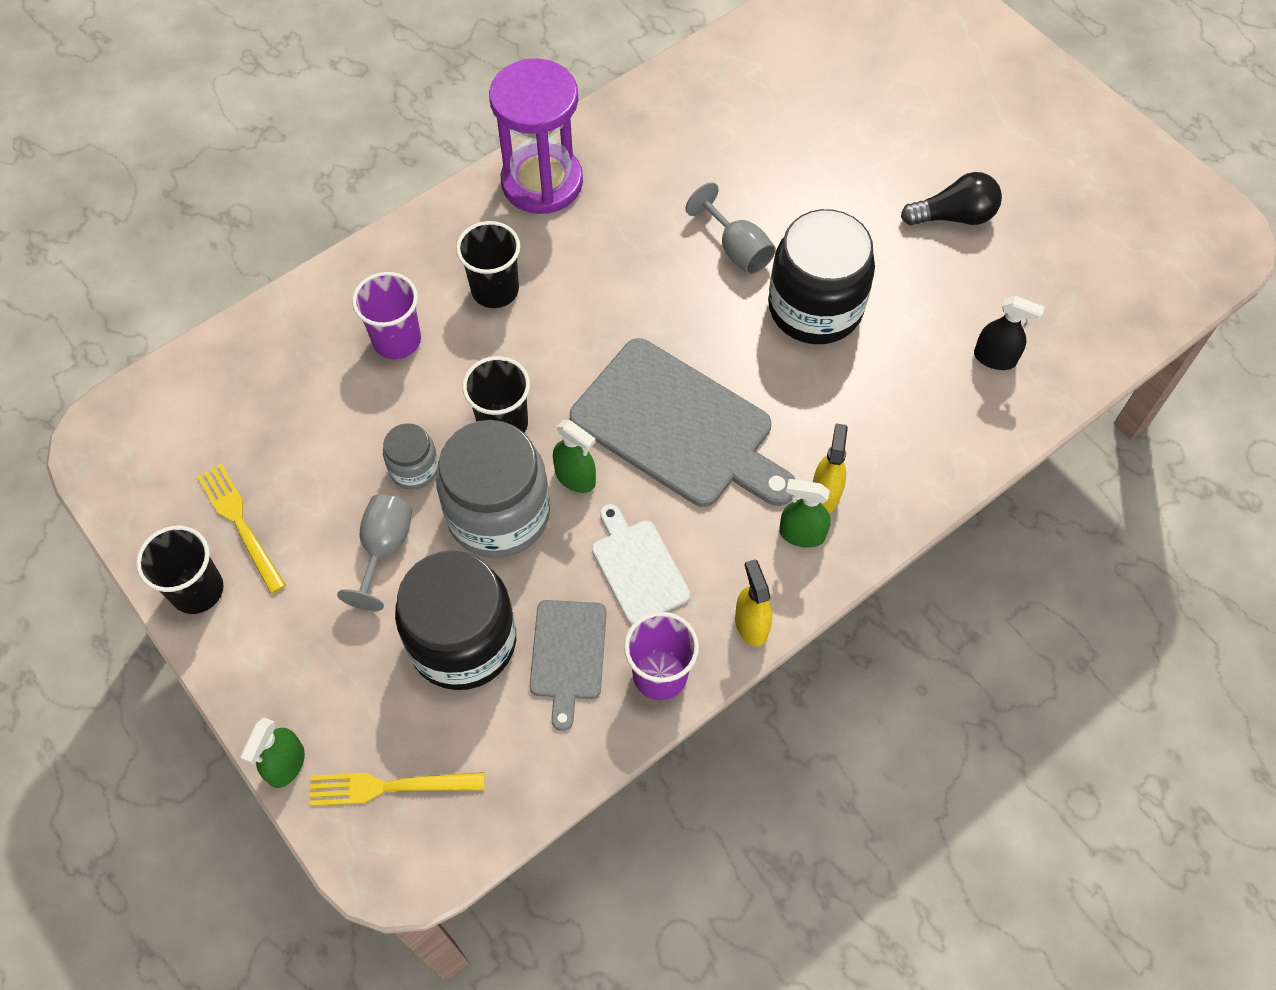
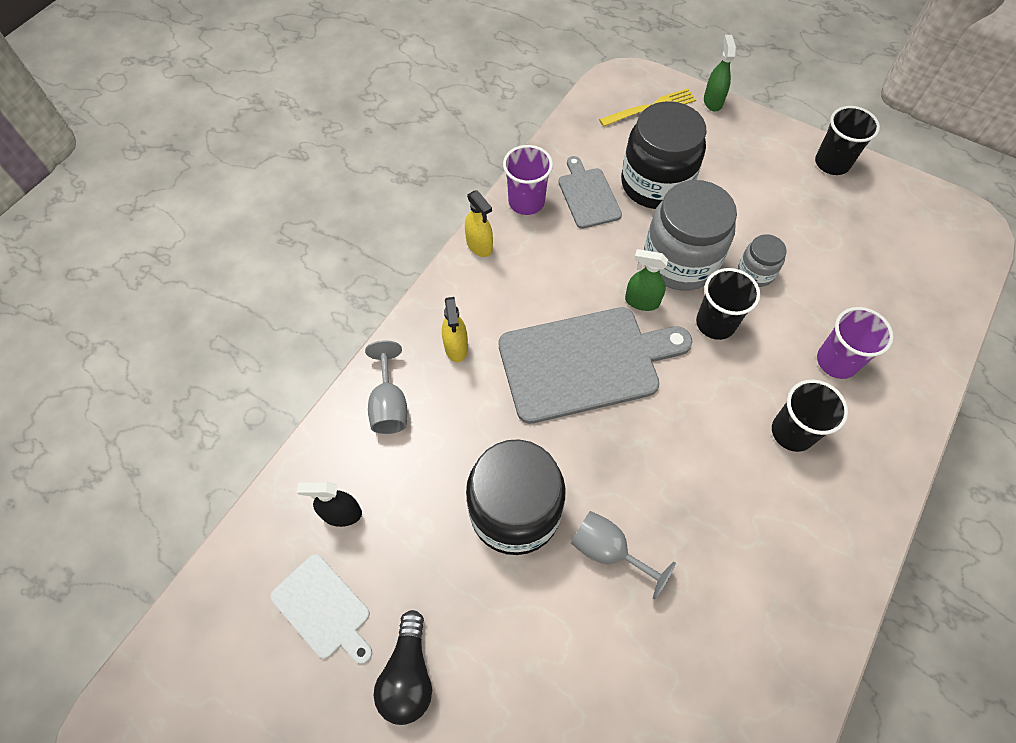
camera: 160 degrees right, 0 degrees up
(240, 523) = (839, 205): yellow fork -> none
(384, 549) = (739, 218): grey goblet -> grey goblet (389, 405)
(542, 182) = (824, 563): purple hourglass -> none
(638, 567) = (569, 257): white cutting board -> white cutting board (323, 609)
(678, 427) = (585, 363): grey cutting board -> grey cutting board turned 150 degrees clockwise
(801, 534) = (464, 313): green spray bottle -> none
(953, 216) = (408, 674): black light bulb -> black light bulb turned 60 degrees counterclockwise

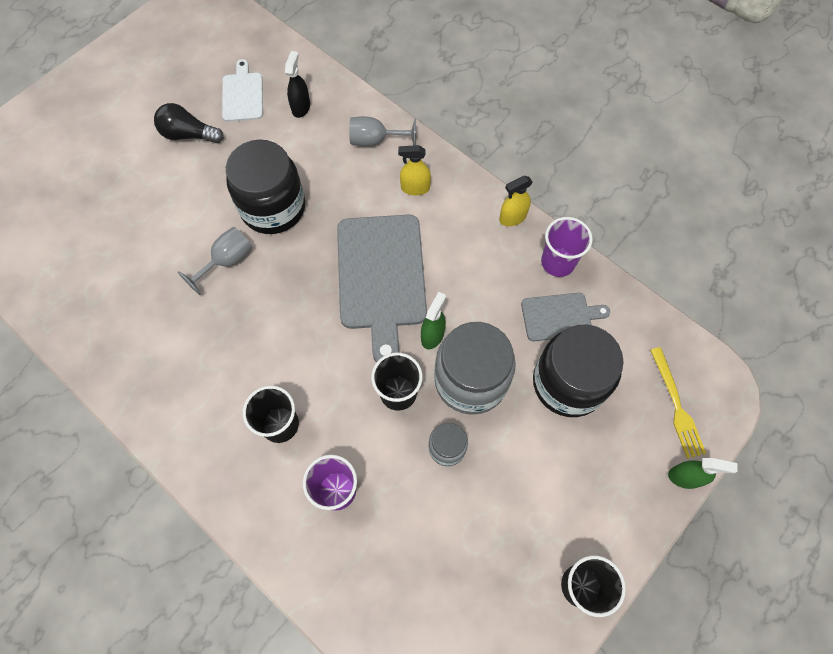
camera: 100 degrees right, 5 degrees up
(323, 609) = (242, 95): white cutting board -> white cutting board turned 120 degrees clockwise

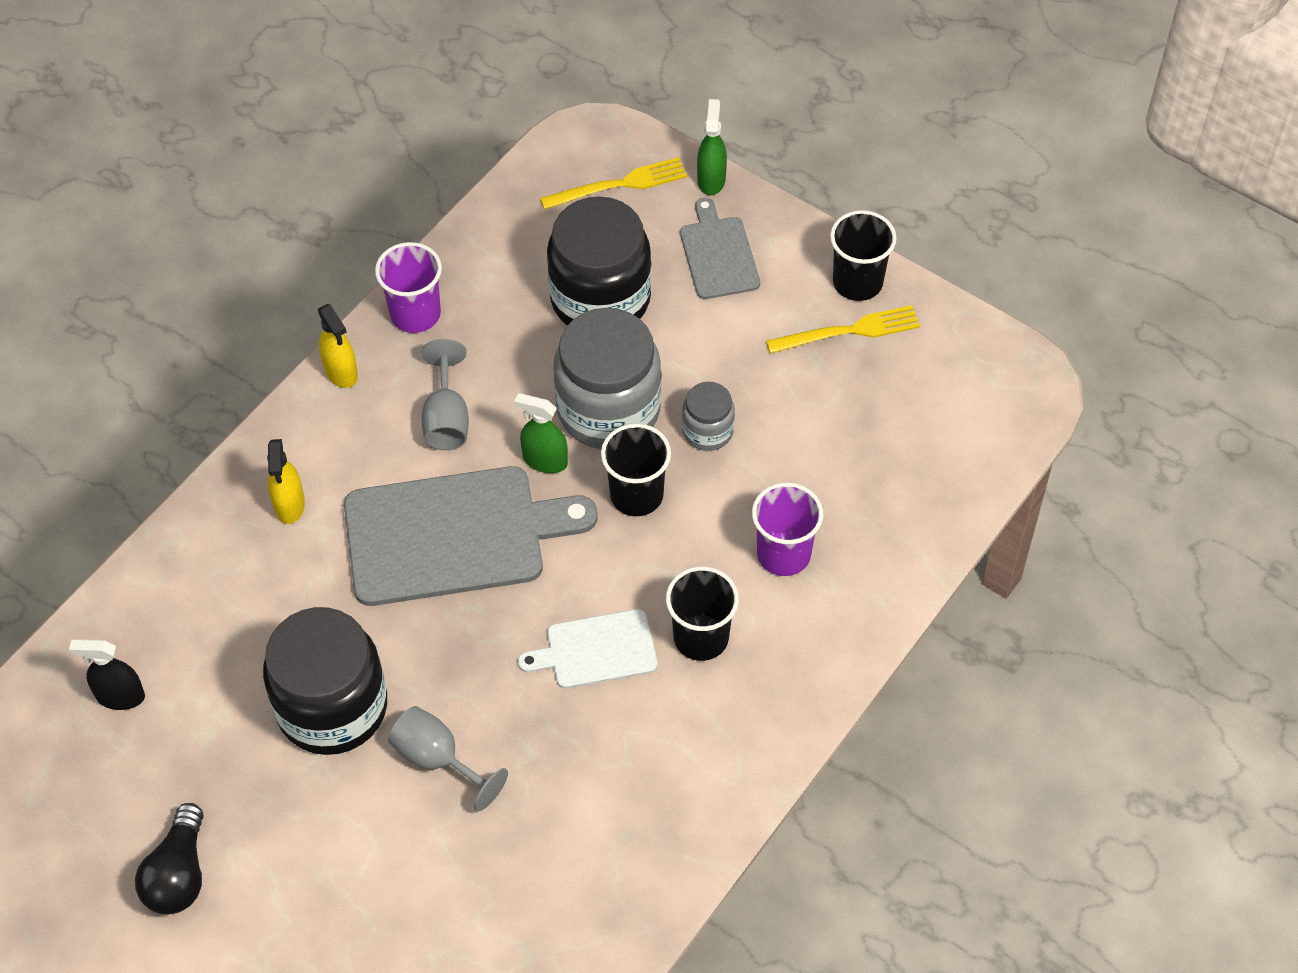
camera: 95 degrees left, 10 degrees down
(242, 95) = (88, 799): white cutting board -> white cutting board (596, 650)
(375, 140) = (194, 572): grey goblet -> grey goblet (446, 419)
(532, 571) = (849, 331): none -> yellow fork
(560, 316) = (502, 310): grey cutting board -> grey cutting board (718, 254)

